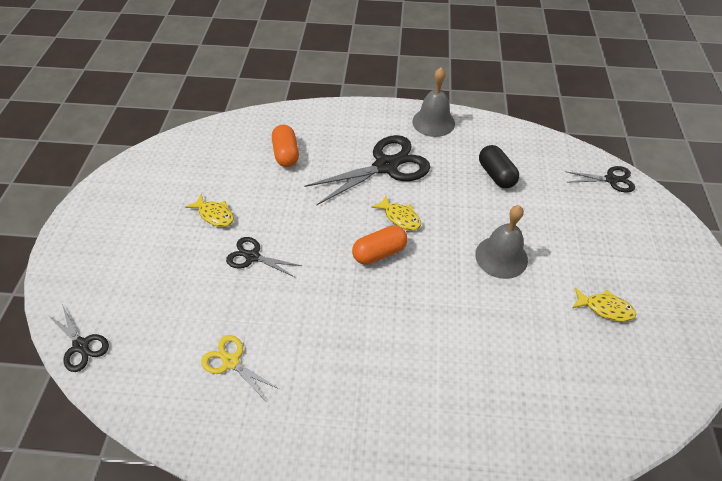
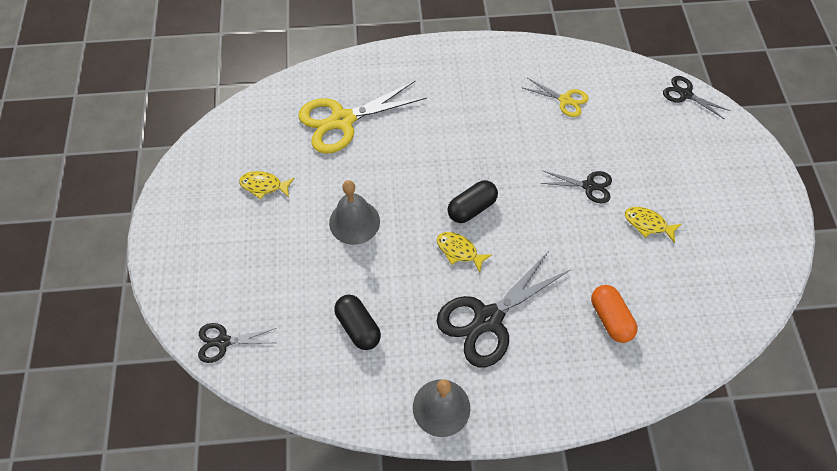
camera: 170 degrees right, 10 degrees up
(379, 253) = (471, 208): orange capsule -> black capsule
(519, 378) = (342, 121): none -> yellow scissors

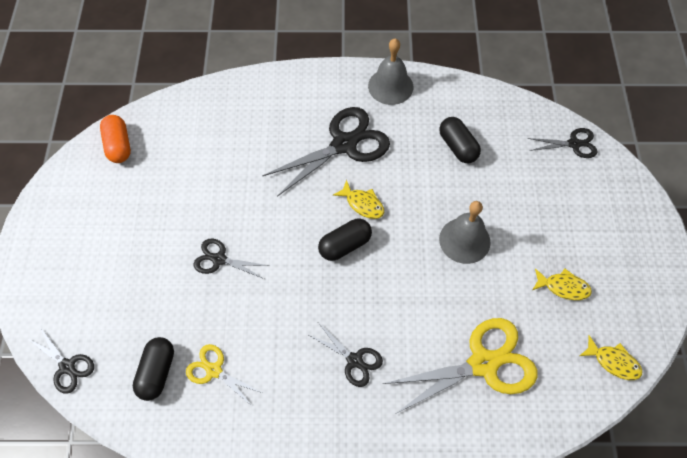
camera: 175 degrees left, 0 degrees up
(450, 115) = (354, 360): none -> black scissors
(610, 318) = (238, 137): orange capsule -> orange capsule (118, 145)
(611, 95) = (157, 372): none -> black capsule
(648, 224) = (174, 215): yellow fish -> yellow fish (613, 362)

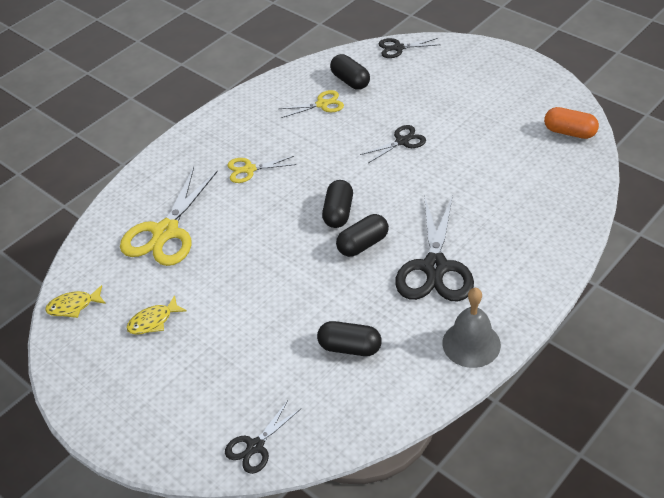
camera: 135 degrees right, 15 degrees down
(354, 360) = (249, 169): black scissors -> yellow scissors
(362, 204) = (363, 244): yellow fish -> black capsule
(464, 240) = (260, 287): grey bell -> none

